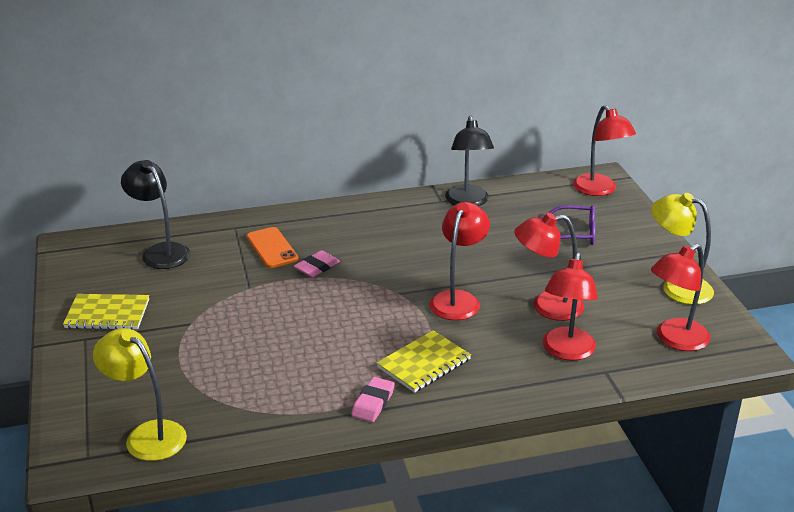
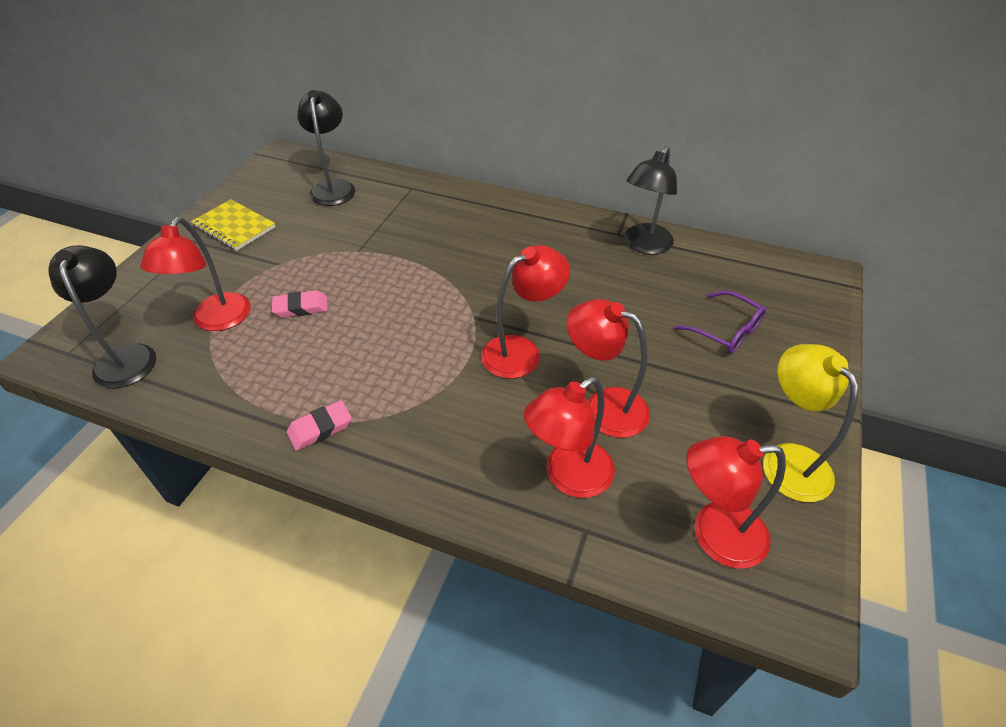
camera: 35 degrees right, 15 degrees up
(147, 435) = (126, 356): yellow lamp -> black lamp
(272, 248) = (418, 220): orange phone -> none
(317, 267) = (433, 255): pink eraser -> pink eraser (301, 307)
(424, 363) = (412, 409): yellow notebook -> none
(599, 190) = (806, 289): red lamp -> red lamp (216, 321)

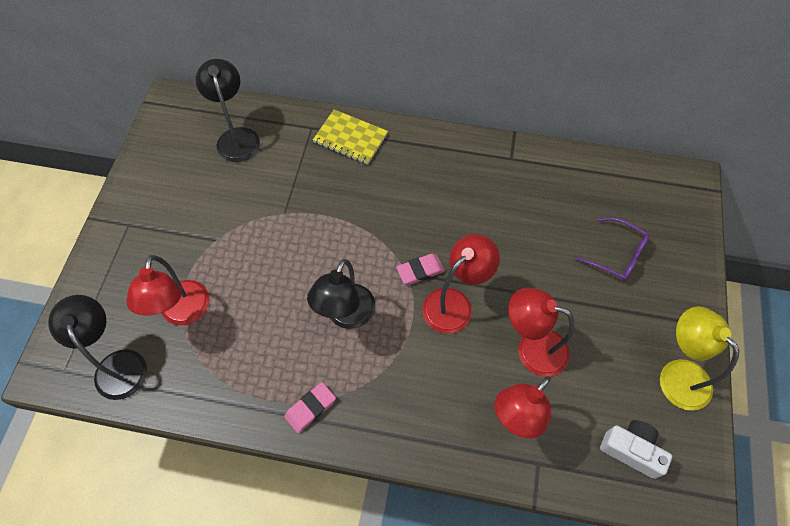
camera: 10 degrees left, 15 degrees up
(234, 227) = (158, 201): yellow notebook -> yellow notebook (350, 138)
(301, 307) = (253, 286): pink eraser -> pink eraser (420, 271)
(644, 245) = (536, 169): black lamp -> black lamp (346, 316)
(714, 535) = (631, 450): red lamp -> white camera

